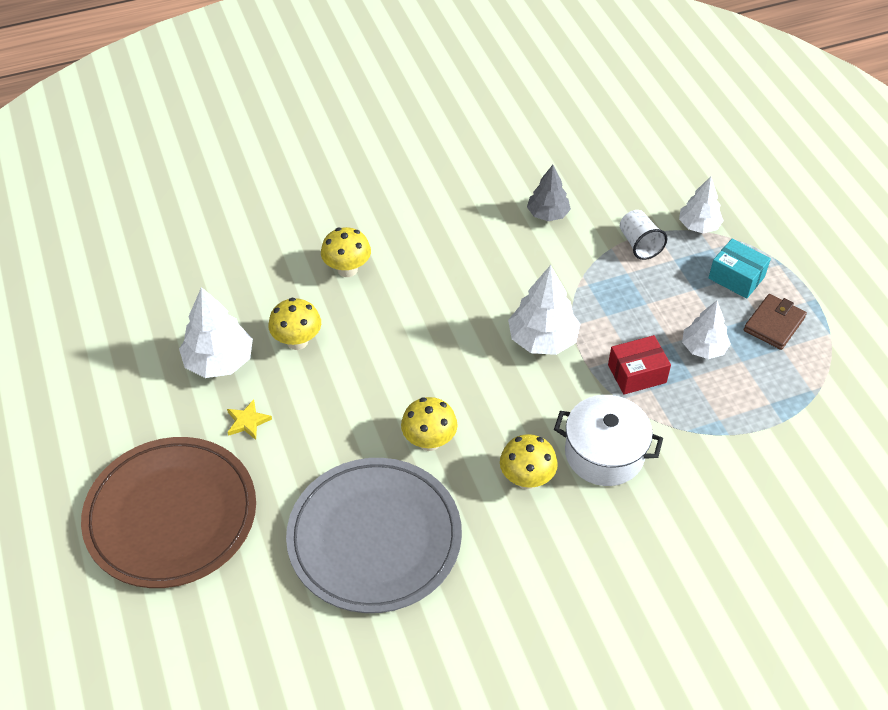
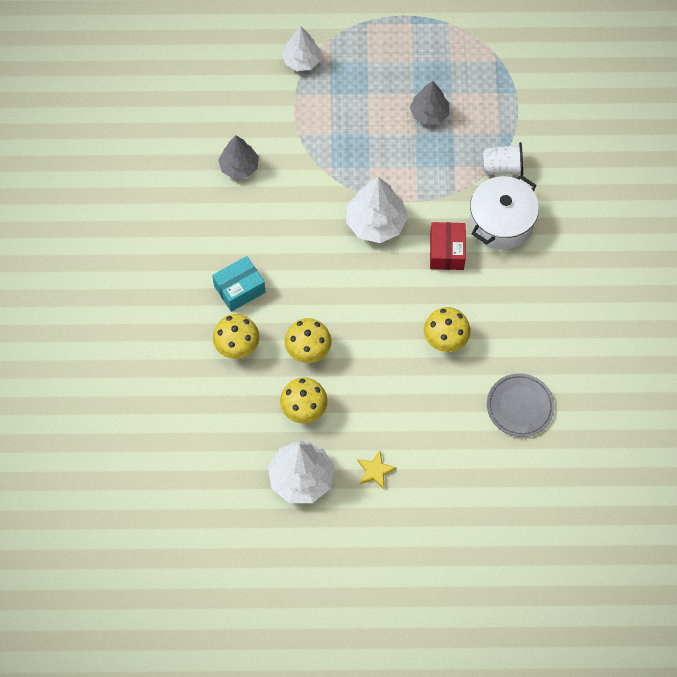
camera: 70 degrees left, 15 degrees up
(171, 515) = (447, 550): brown plate -> none
(374, 538) = (520, 406): grey plate -> grey plate, size x0.49
(526, 479) = (505, 283): yellow mushroom -> yellow mushroom (308, 351)
(637, 373) = (436, 170): red box -> red box (446, 251)
(639, 244) = (304, 112): white cup -> white cup (502, 167)
(703, 348) = (429, 113): white tree -> grey tree
(736, 277) = (368, 59): turquoise box -> turquoise box (239, 289)
(774, 324) = (425, 55): brown wallet -> none

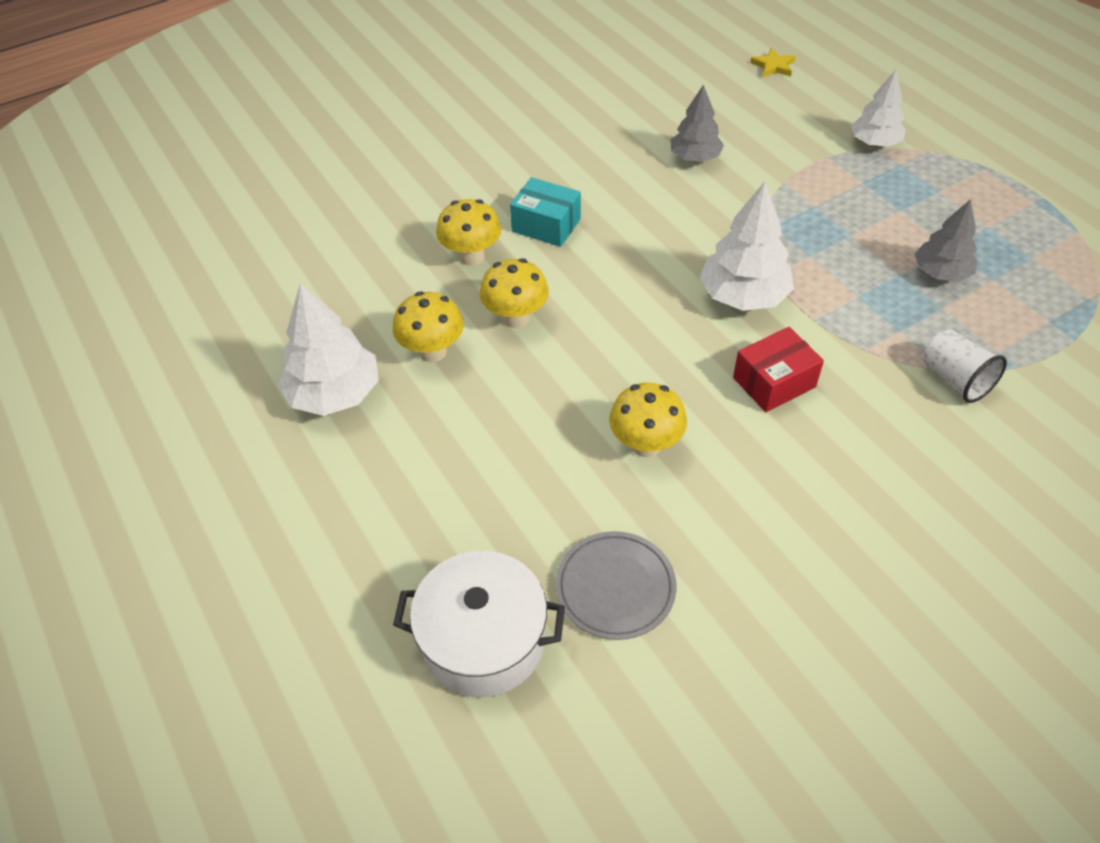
camera: 60 degrees right, 15 degrees down
(375, 471) = (393, 464): yellow star -> yellow star (773, 66)
(501, 222) = (875, 418): white pot -> white pot (483, 640)

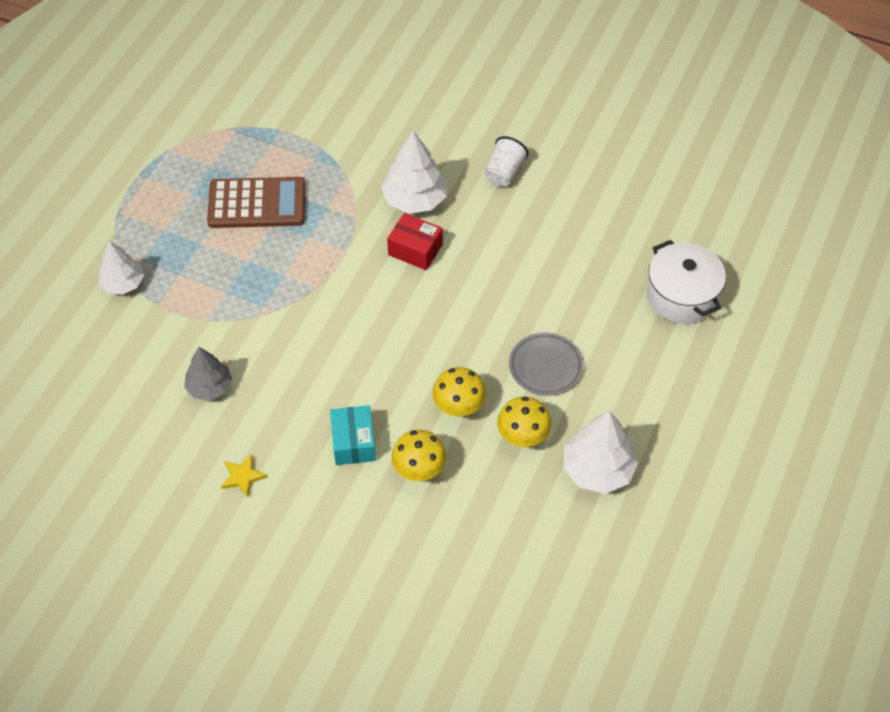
camera: 125 degrees left, 5 degrees up
(615, 587) = (608, 258): grey plate -> grey plate (545, 366)
(645, 444) = (509, 288): yellow mushroom -> none
(743, 296) = (349, 294): white tree -> white tree (414, 199)
(773, 66) = (40, 389): yellow star -> yellow star (243, 477)
(941, 273) = (257, 204): grey tree -> brown calculator
(955, 379) = (352, 171): white cup -> white cup (504, 172)

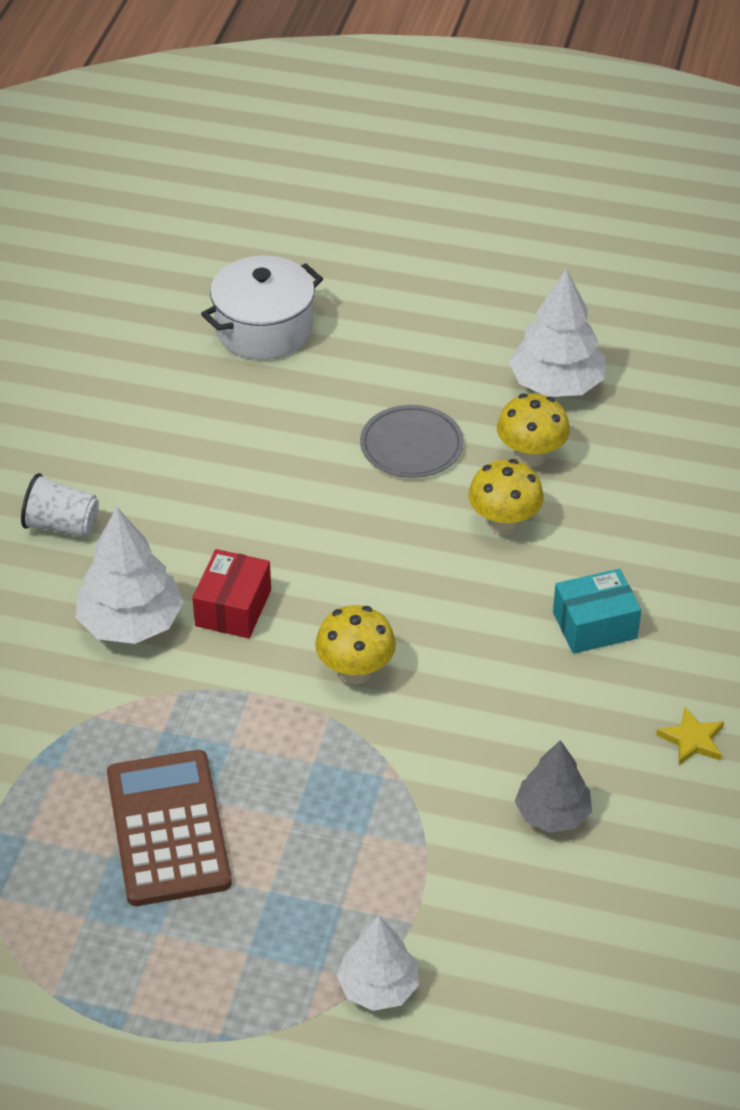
camera: 100 degrees left, 10 degrees down
(419, 470) = (615, 550): yellow mushroom -> yellow mushroom (355, 671)

